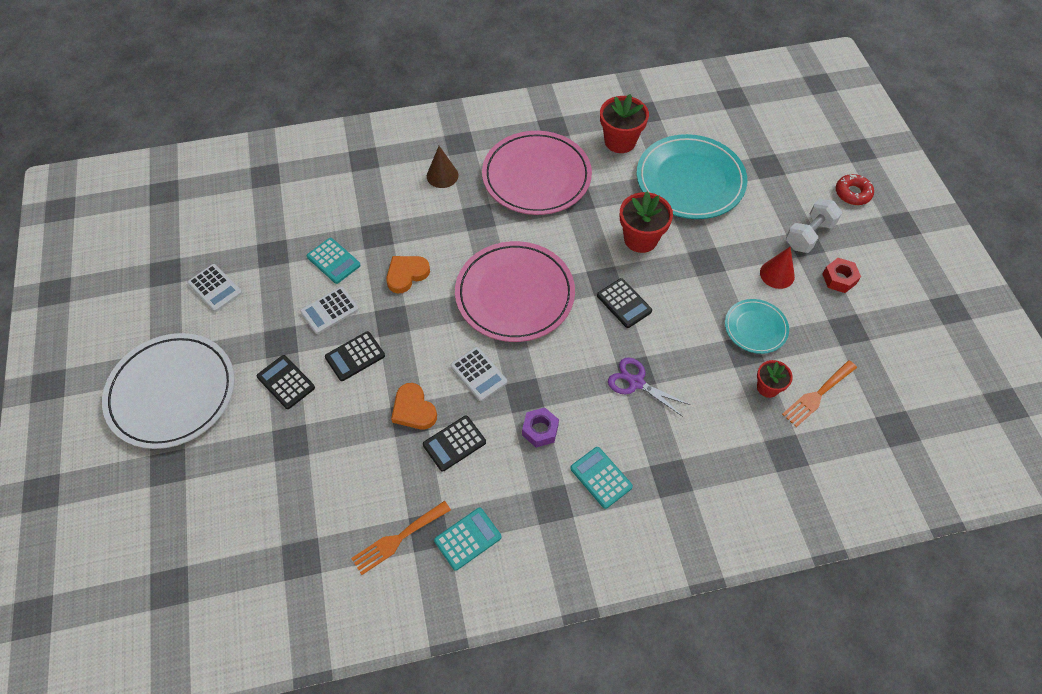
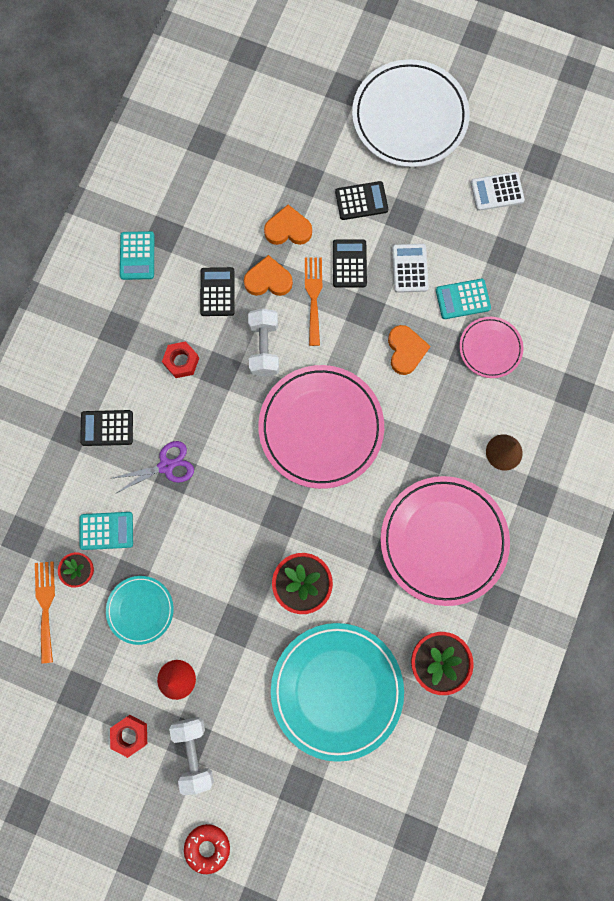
camera: 125 degrees right, 20 degrees up
(352, 424) = (288, 229): none -> orange heart
(364, 223) = (490, 348): none -> pink plate
(397, 539) = (172, 210): orange fork -> orange fork (313, 296)
(478, 374) = (264, 347): white calculator -> white dumbbell
(540, 430) = (181, 361): purple nut -> red nut
(601, 477) = (111, 379): turquoise calculator -> turquoise calculator (106, 531)
(624, 303) = (246, 514): black calculator -> black calculator (107, 428)

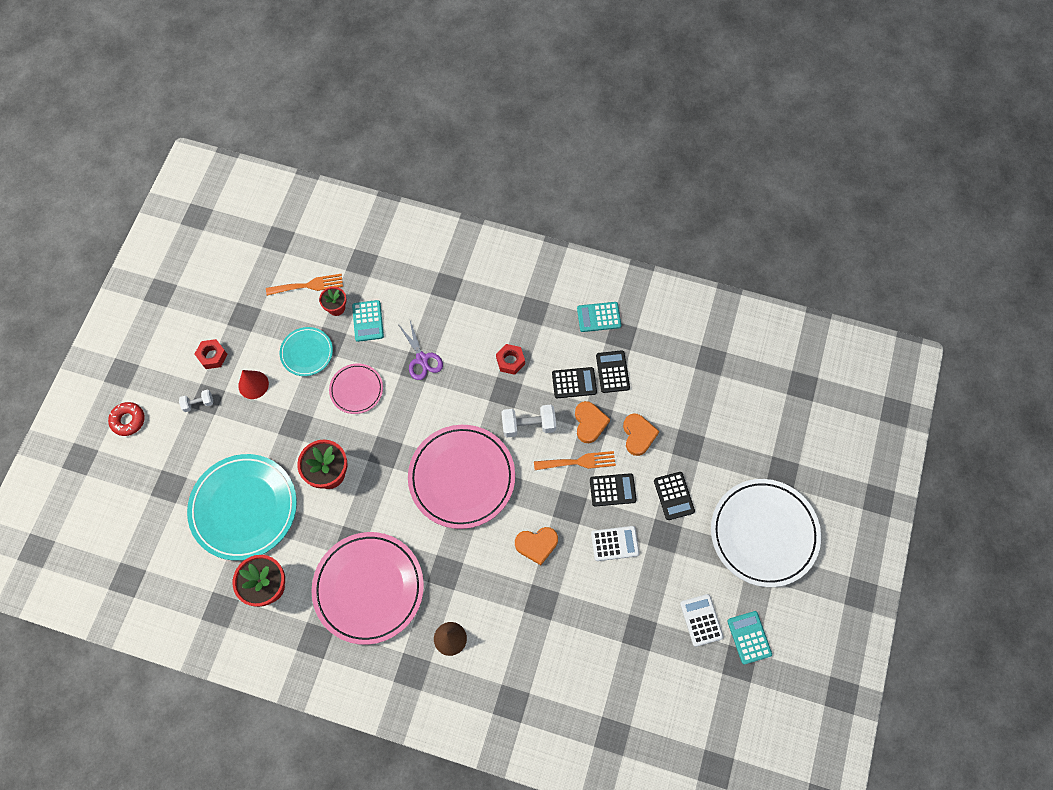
camera: 85 degrees right, 10 degrees down
(107, 428) = (450, 311): black calculator -> black calculator (612, 372)
(194, 752) = (198, 403): white dumbbell -> white dumbbell, size x0.58
(462, 299) = (590, 593): turquoise calculator -> turquoise calculator (749, 637)
(490, 348) = (546, 621): pink plate -> pink plate (356, 389)

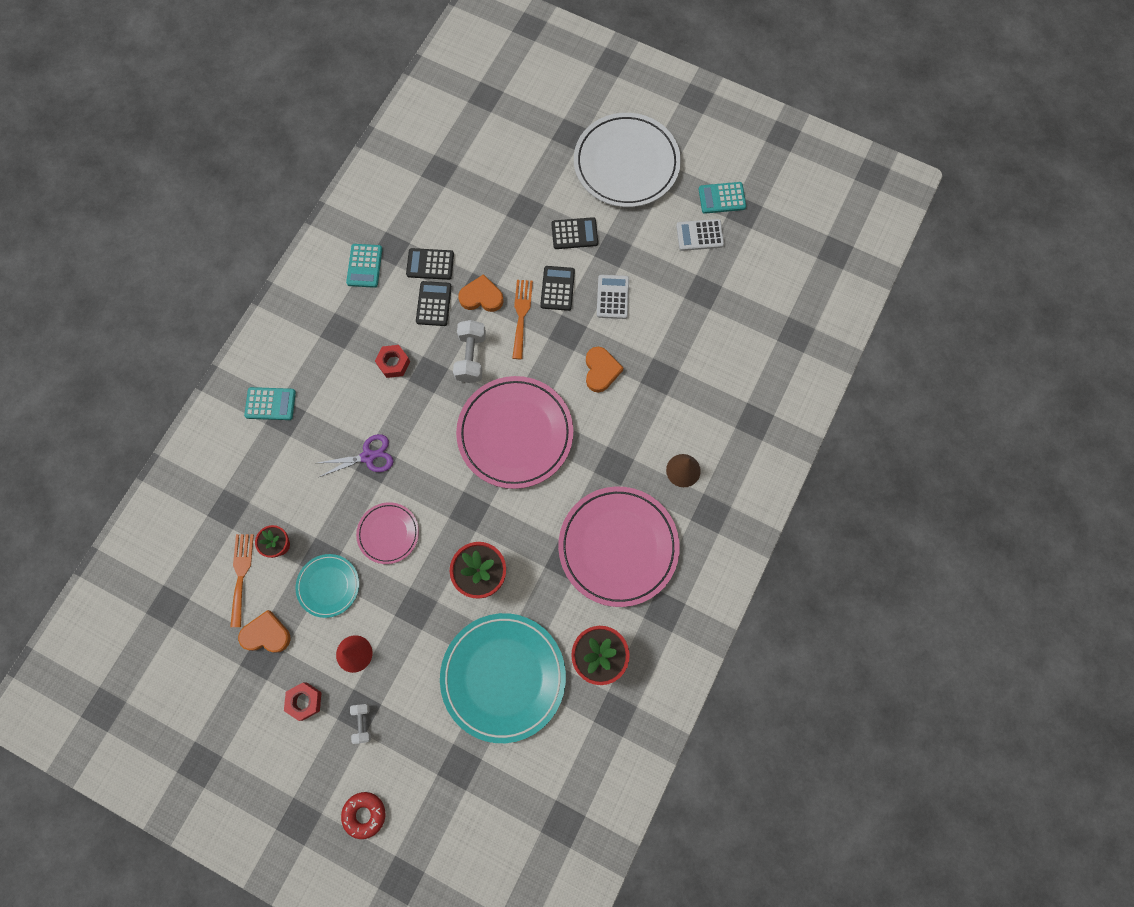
camera: 80 degrees left, 5 degrees up
(368, 321) = (306, 511): turquoise calculator -> turquoise calculator (270, 404)
(638, 435) = (505, 253): orange heart -> orange heart (266, 634)

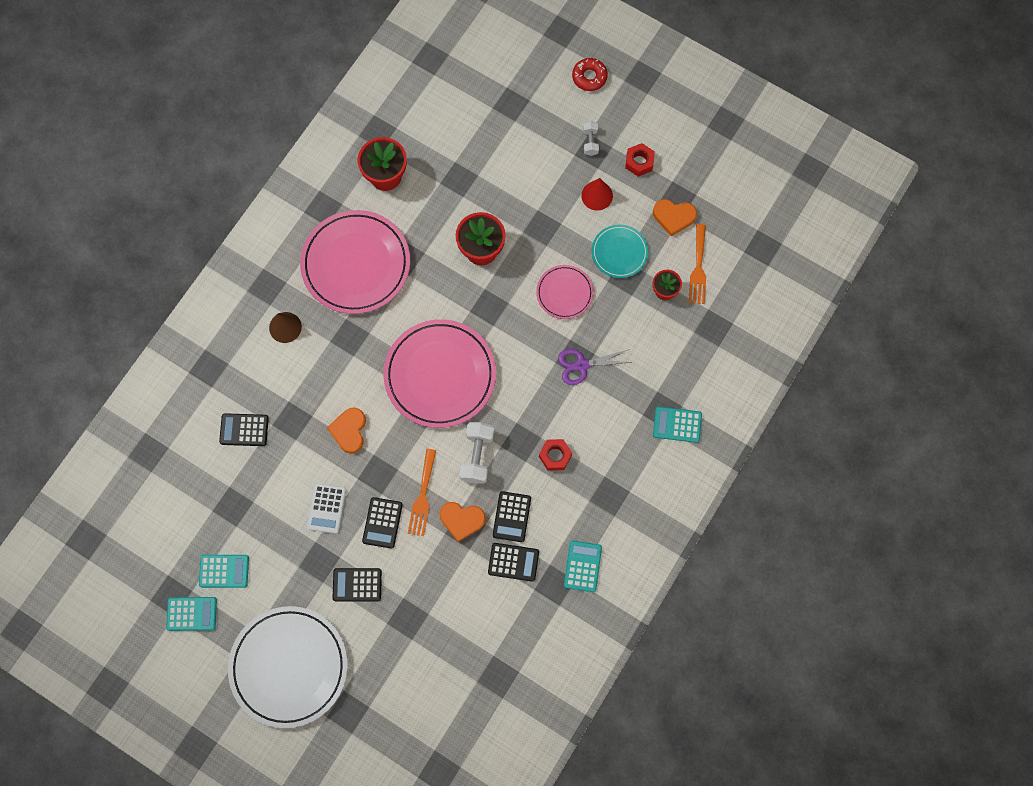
camera: 175 degrees left, 0 degrees up
(503, 677) = (469, 167): turquoise plate -> none
(699, 235) = (224, 571): white calculator -> turquoise calculator
(706, 363) = (244, 430): none -> black calculator

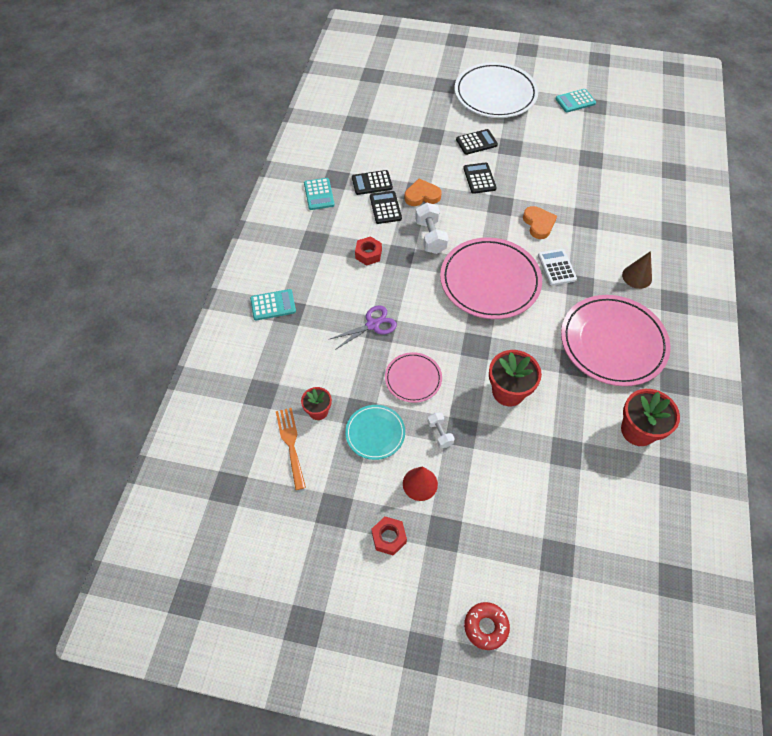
camera: 160 degrees right, 15 degrees down
(224, 571) = (570, 125): turquoise calculator -> none
(244, 430) = (617, 202): black calculator -> none
(326, 508) = (524, 175): white calculator -> white calculator (556, 267)
(422, 497) = (459, 201): orange fork -> none
(590, 142) = (451, 542): white dumbbell -> white dumbbell (440, 433)
(673, 217) = (331, 488): orange heart -> none

